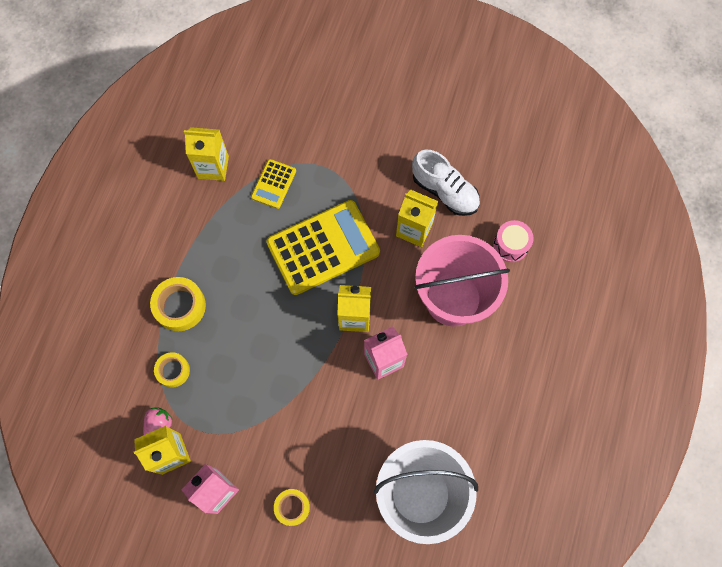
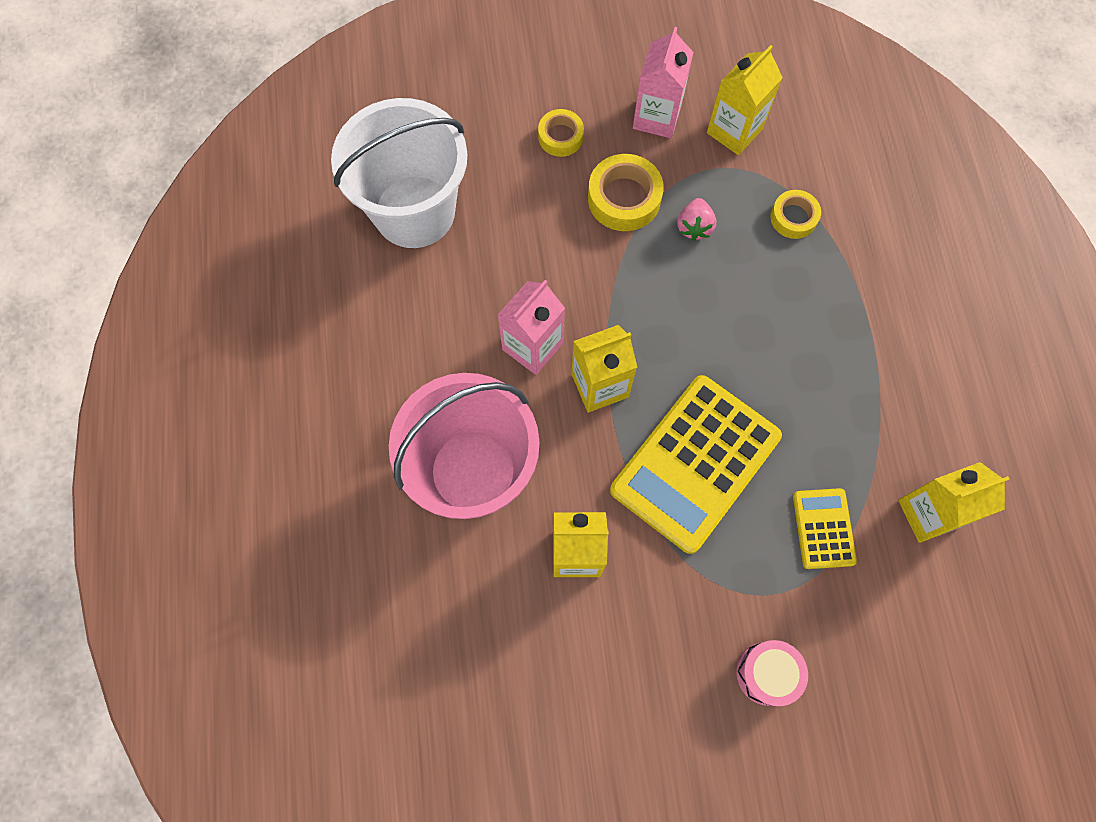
camera: 155 degrees right, 0 degrees up
(159, 424) = (769, 155): pink strawberry -> pink strawberry (694, 227)
(180, 306) = (838, 296): yellow tape -> yellow tape (624, 198)
(444, 191) = (558, 641): white shoe -> none
(510, 245) = (419, 596): pink drum -> pink drum (766, 673)

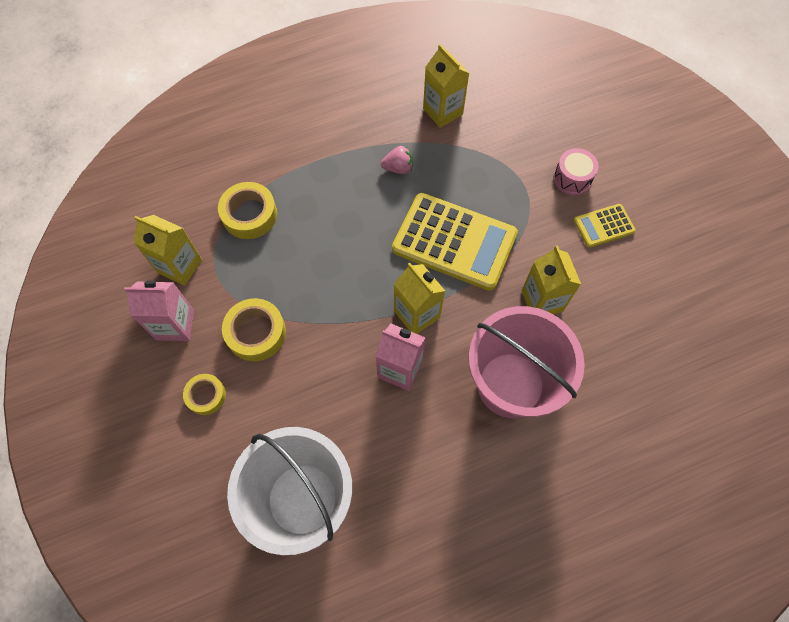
camera: 105 degrees left, 5 degrees down
(694, 227) = (271, 278): pink strawberry -> pink strawberry (398, 168)
(793, 218) = (249, 215): yellow tape -> yellow tape, size x1.58
(823, 528) = (472, 163): yellow calculator -> yellow calculator (604, 226)

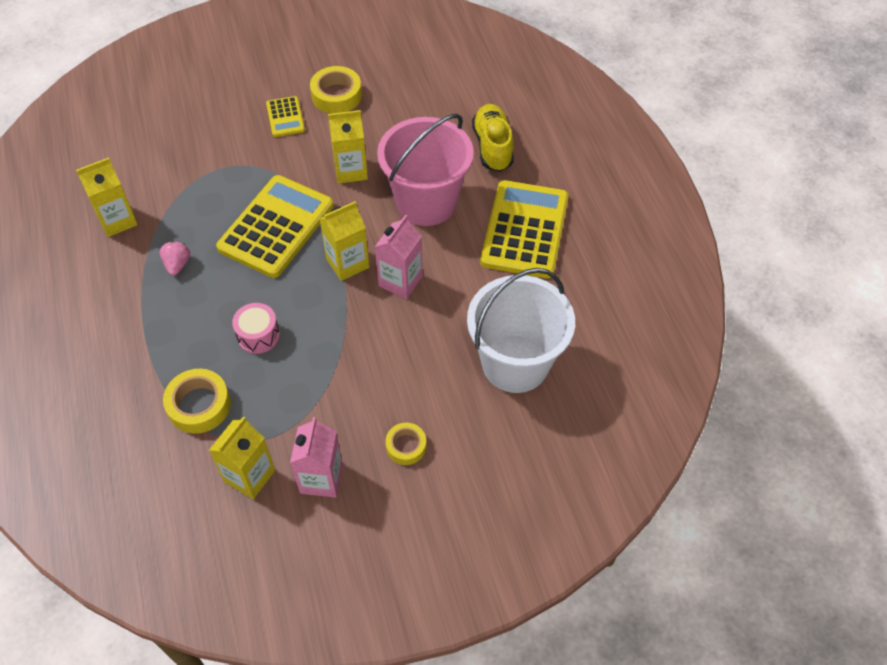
camera: 85 degrees left, 10 degrees down
(256, 333) = (344, 400): yellow tape -> yellow tape (336, 95)
(487, 501) = (524, 230): none -> yellow calculator
(572, 179) = (229, 131): pink drum -> pink drum (258, 335)
(610, 455) = (492, 147): none -> yellow shoe

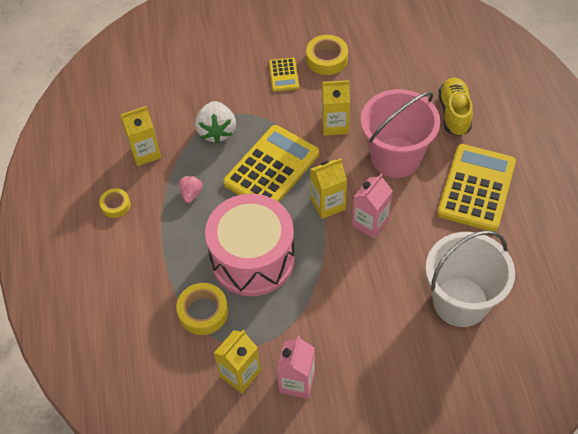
camera: 10 degrees right, 0 degrees up
(206, 188) = (217, 131): none -> white strawberry
(258, 335) = (252, 258): pink drum -> pink drum, size x2.46
(406, 446) = (366, 362): yellow tape -> yellow tape (115, 205)

